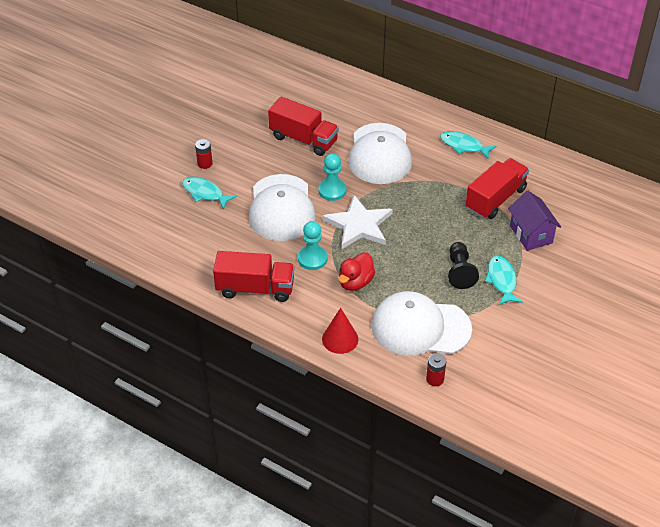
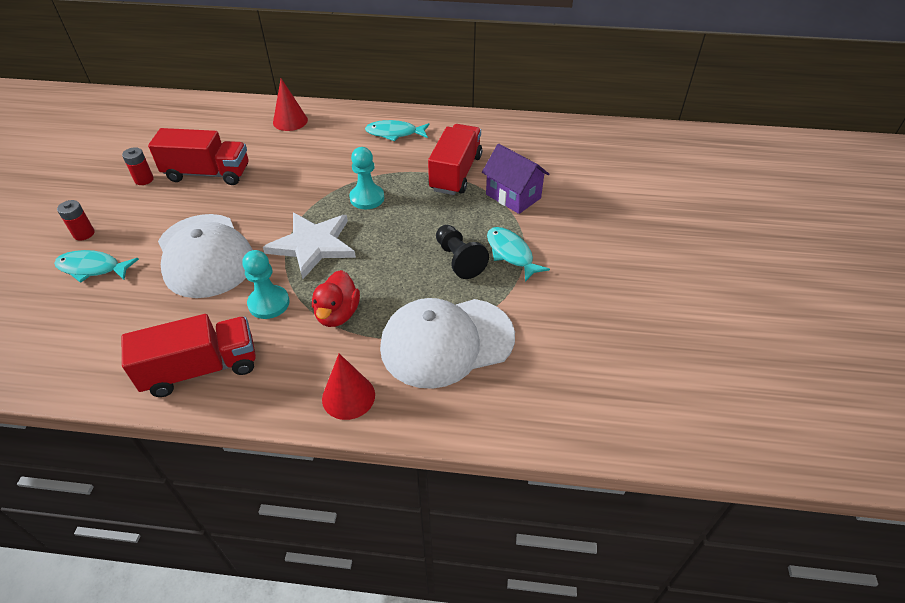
camera: 25 degrees left, 0 degrees up
(332, 190) = (264, 217): turquoise pawn -> turquoise pawn (367, 198)
(380, 154) = (305, 165): white cap -> none
(383, 108) = (290, 121): none -> red cone
(435, 379) = (500, 404): red battery -> red battery (144, 180)

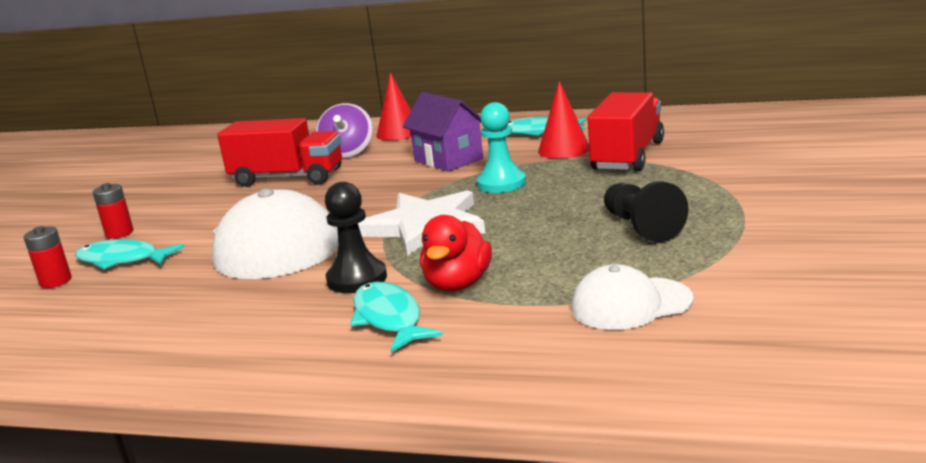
camera: 10 degrees right, 25 degrees down
(144, 180) = (205, 188): red battery -> red battery (55, 281)
(201, 369) = (250, 343): red truck -> none
(252, 144) = (348, 153): none -> purple spinning top
(269, 303) = (357, 279): turquoise pawn -> black pawn
(348, 396) = (473, 364): red cone -> red cone (564, 149)
(446, 342) = (630, 304): white cap -> white cap, size x0.56
(511, 253) = (722, 217): turquoise fish -> turquoise fish (389, 318)
(513, 196) = (716, 169): purple house -> purple house (448, 159)

